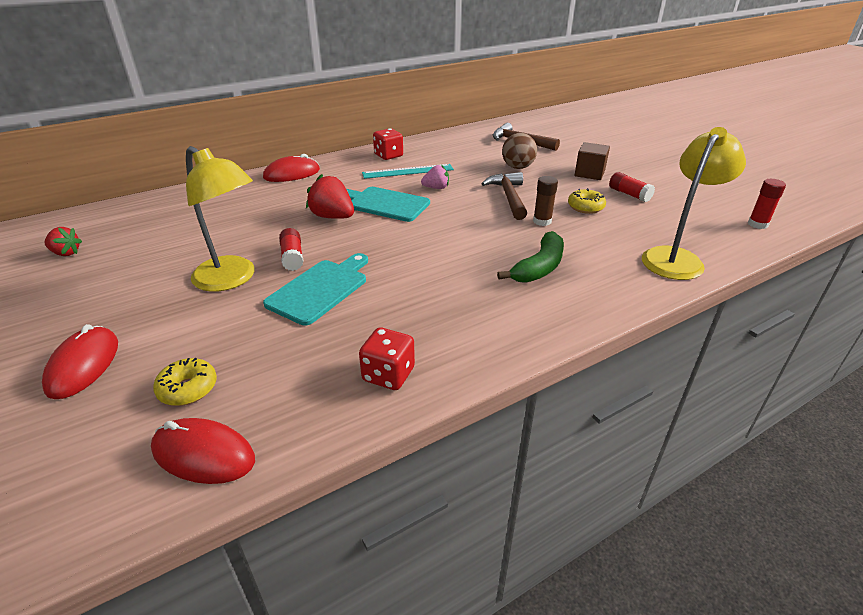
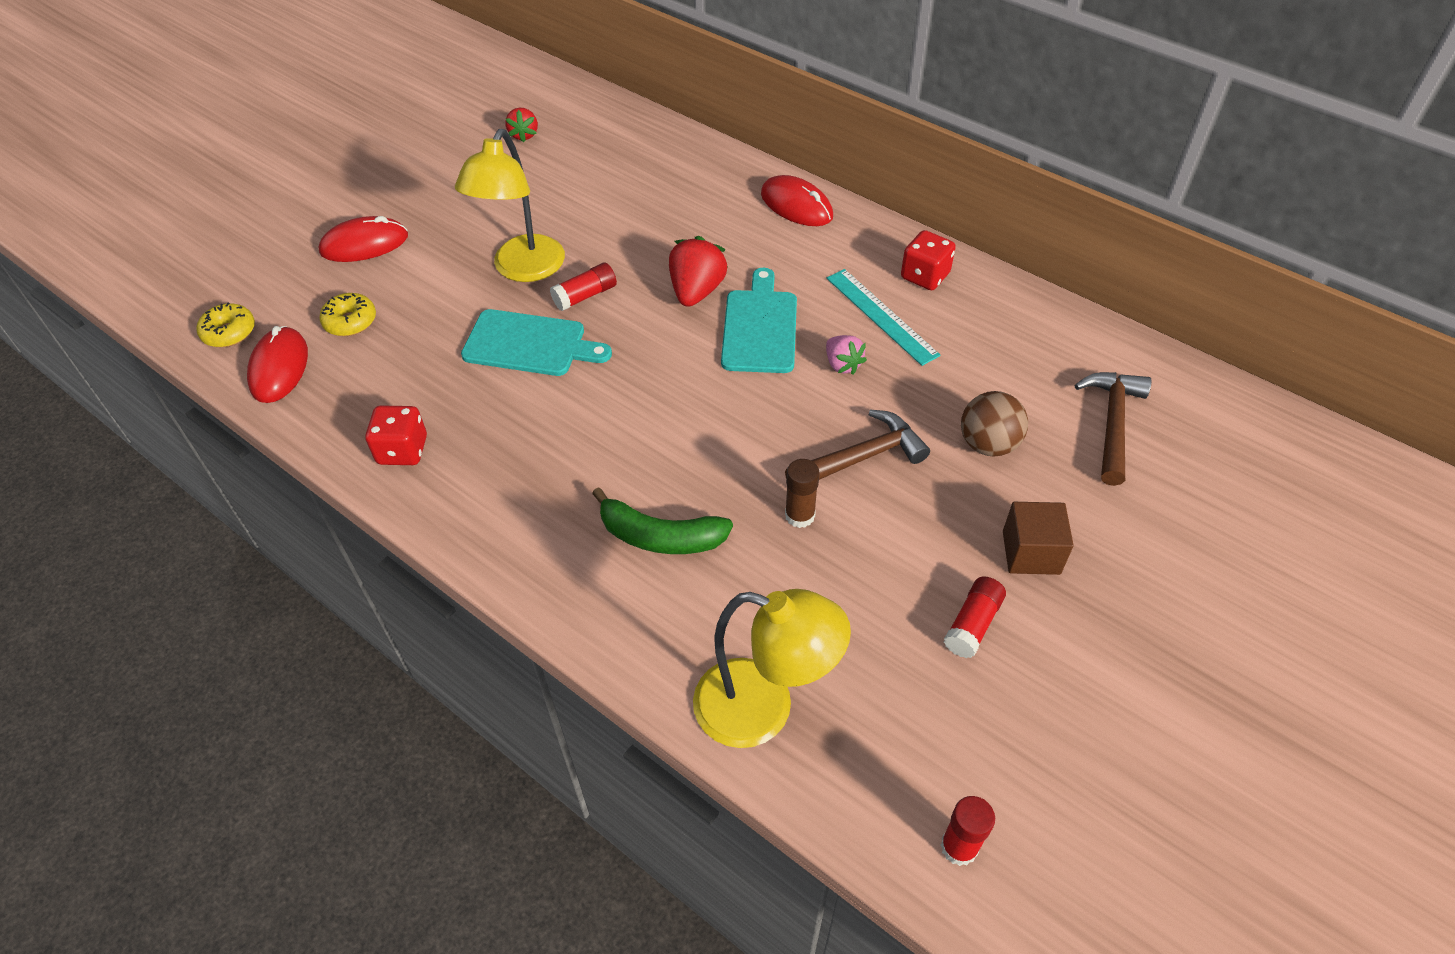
camera: 70 degrees right, 15 degrees up
(585, 207) = (881, 565): yellow donut -> yellow donut (229, 332)

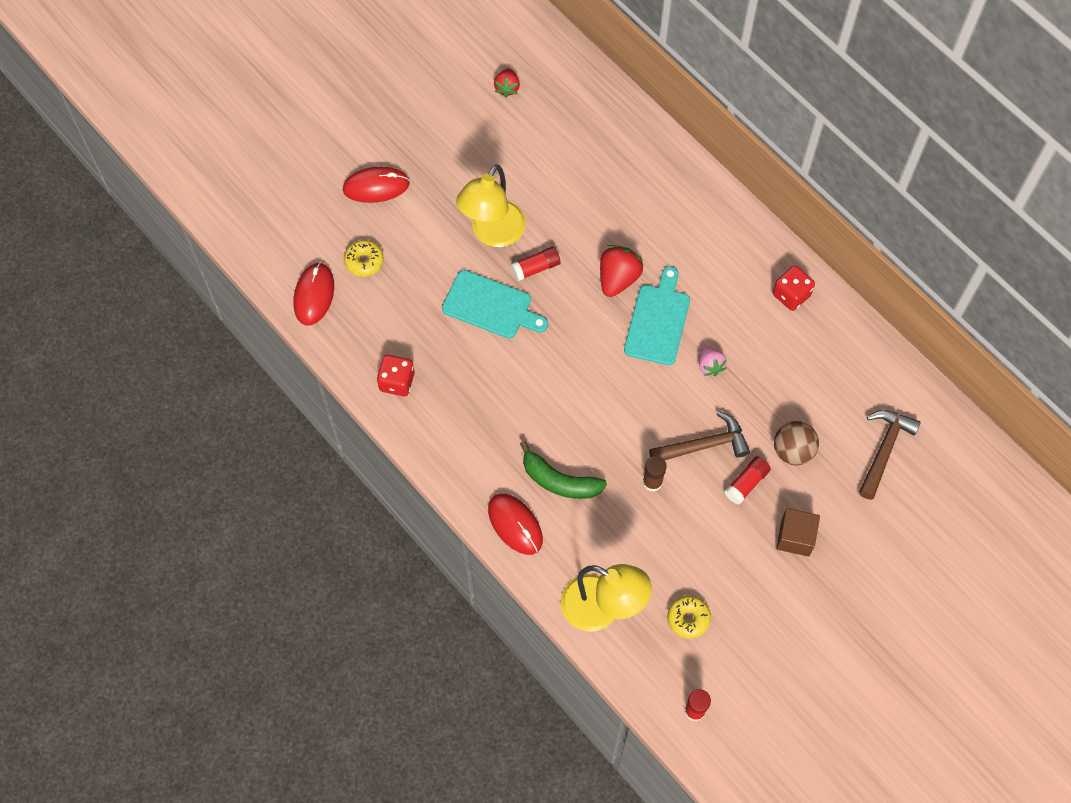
camera: 10 degrees right, 15 degrees up
(229, 332) = (278, 256): yellow donut -> yellow donut (688, 619)
(796, 205) = (711, 205): red mouse -> red mouse (515, 524)
(881, 316) = (749, 326): turquoise ruler -> none
(972, 624) = (742, 579): red glue stick -> red glue stick (746, 483)

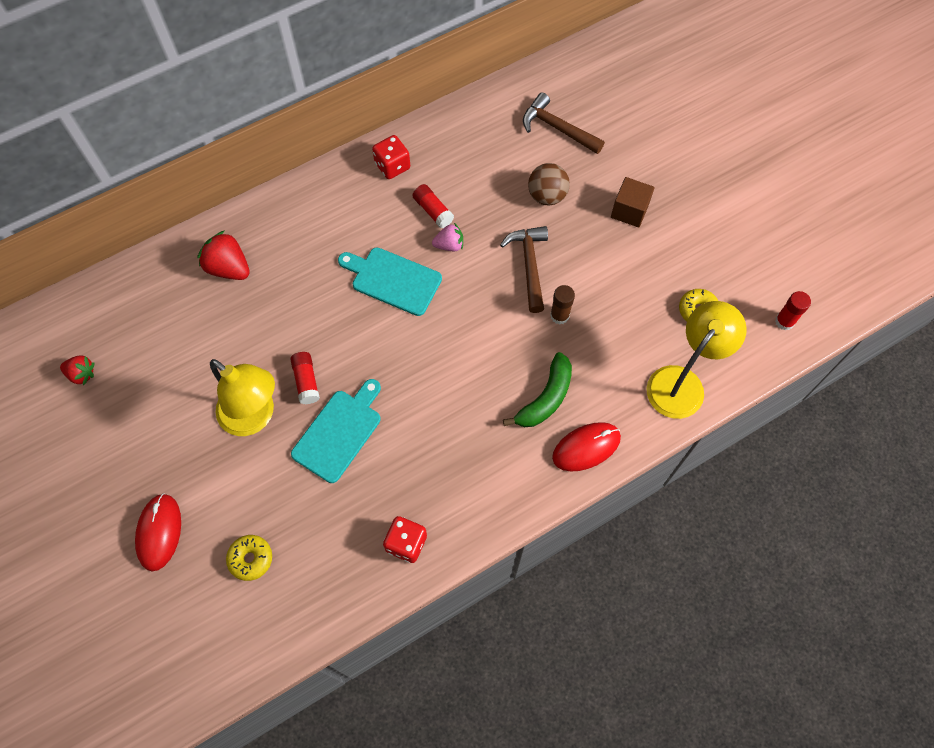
camera: 80 degrees left, 0 degrees up
(314, 295) = (278, 622): red mouse -> none
(618, 278) = (338, 307): red strawberry -> red strawberry (229, 268)
(746, 483) = (572, 238): red glue stick -> red glue stick (433, 211)

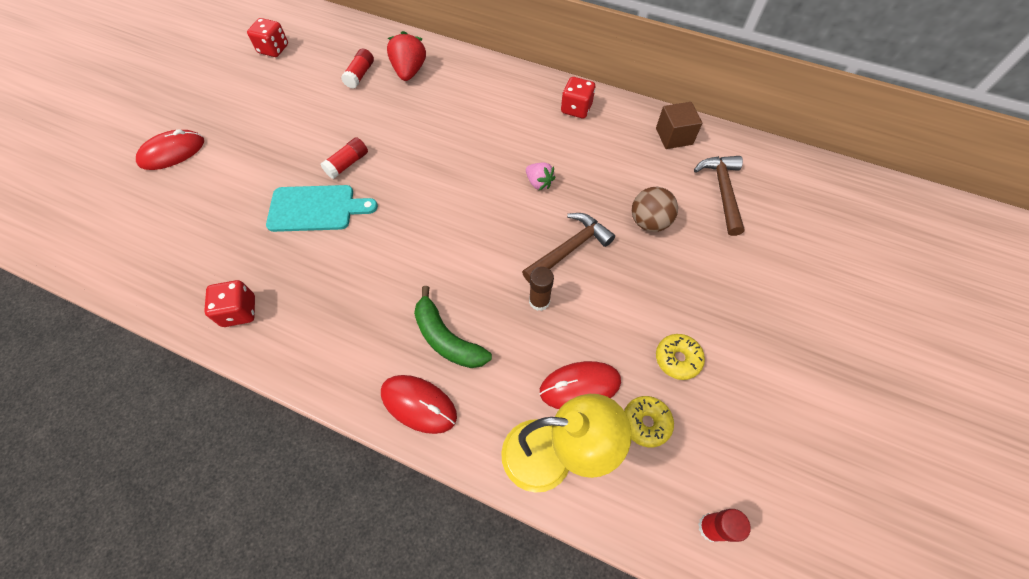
camera: 55 degrees right, 5 degrees down
(82, 374) = (273, 49): red strawberry -> red dice
(251, 559) = (175, 216): yellow donut -> yellow donut (677, 359)
(255, 417) = (297, 152): yellow lamp -> none
(393, 280) = (476, 165): turquoise cutting board -> none
(433, 211) = (560, 155): red glue stick -> red glue stick (360, 75)
(545, 398) = (447, 338): green banana -> green banana turned 45 degrees clockwise
(629, 211) = (697, 295): brown cube -> brown cube (674, 136)
(645, 333) = (580, 386): none -> red mouse

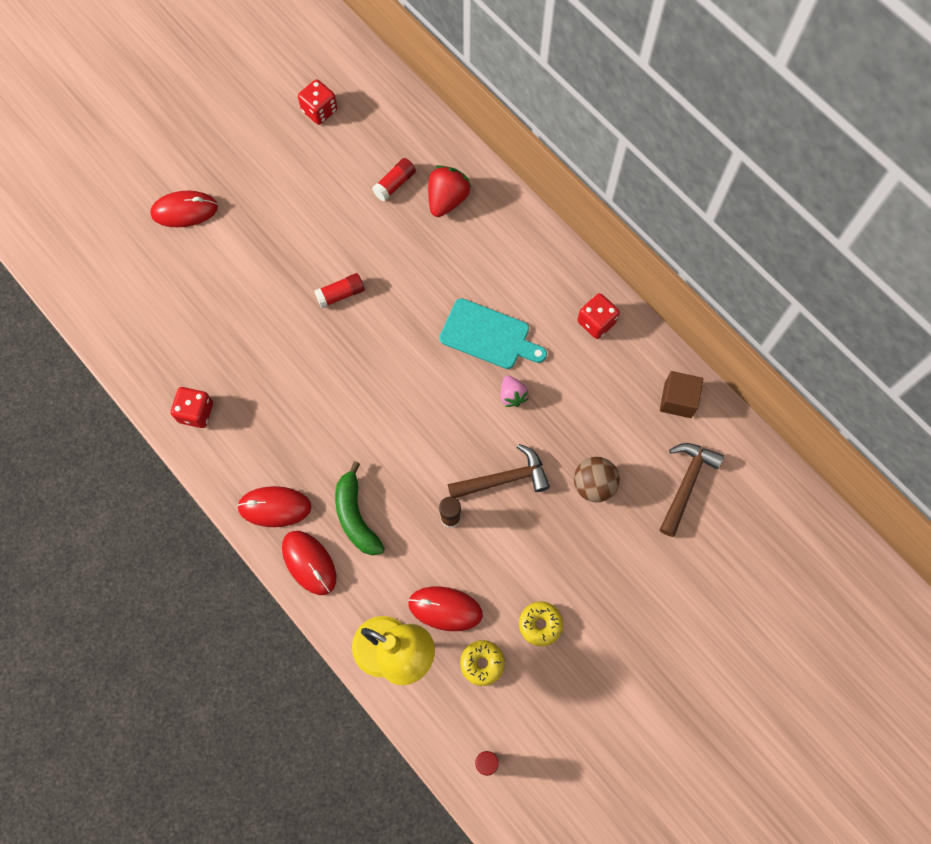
camera: 25 degrees right, 10 degrees up
(316, 208) = (294, 333): turquoise cutting board -> turquoise cutting board (488, 335)
(358, 365) = (274, 507): none -> red mouse

